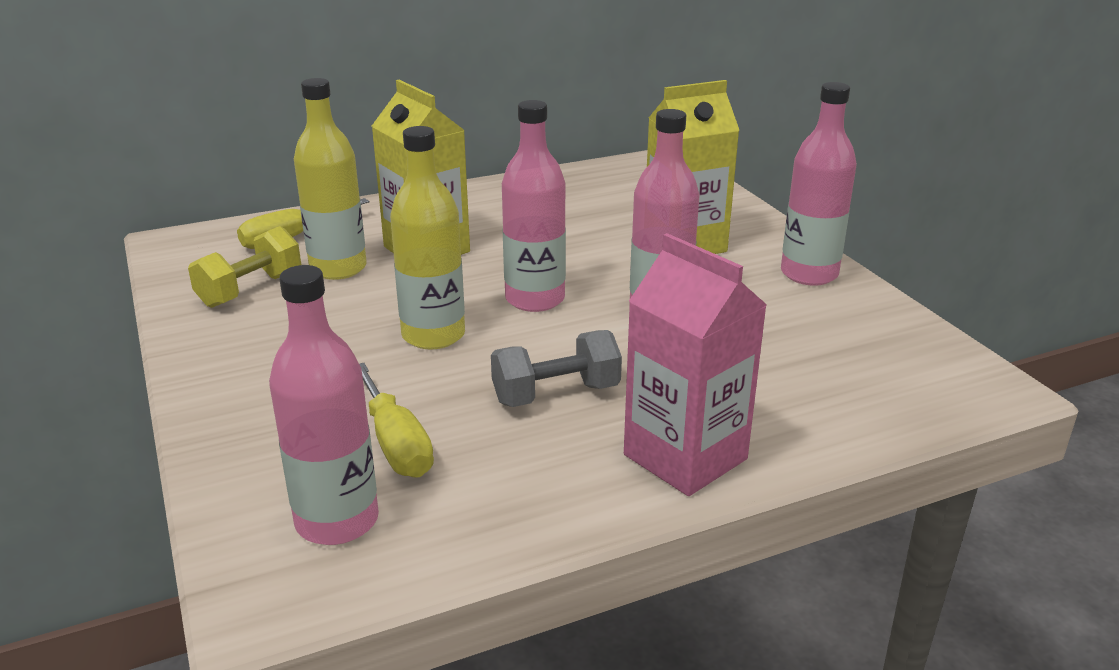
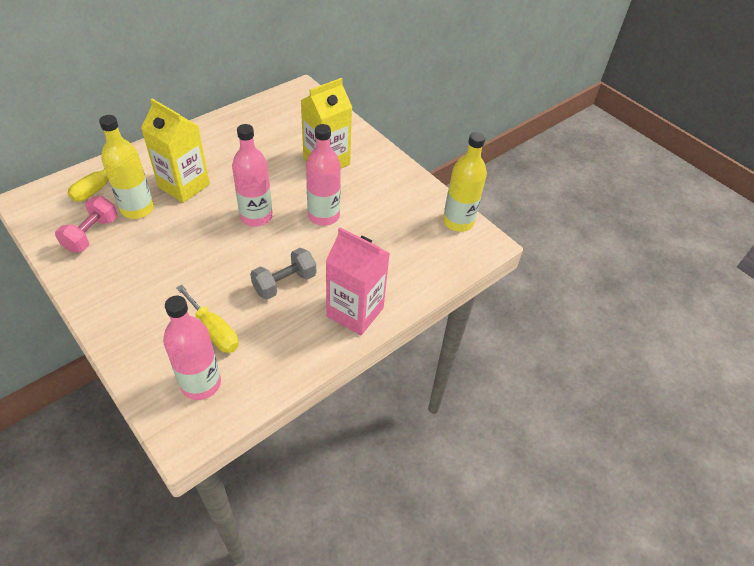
camera: 20 degrees left, 20 degrees up
(250, 290) = (91, 234): yellow dumbbell -> pink dumbbell
(433, 335) = (209, 252): yellow bottle -> yellow bottle (458, 222)
(809, 274) = (394, 176): pink bottle -> none

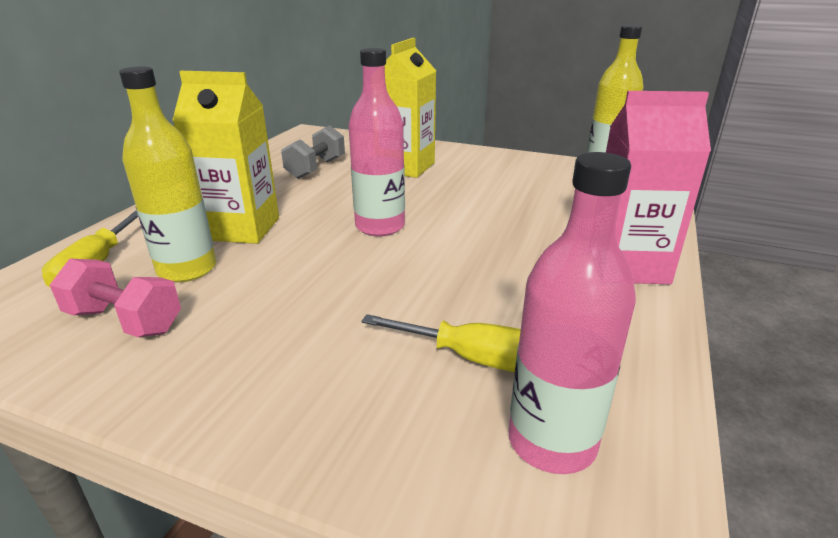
camera: 25 degrees left, 20 degrees down
(91, 234) = (125, 321): pink dumbbell -> pink dumbbell turned 60 degrees counterclockwise
(285, 283) = (503, 271): grey dumbbell -> grey dumbbell (316, 169)
(323, 216) = (462, 203): pink bottle -> none

